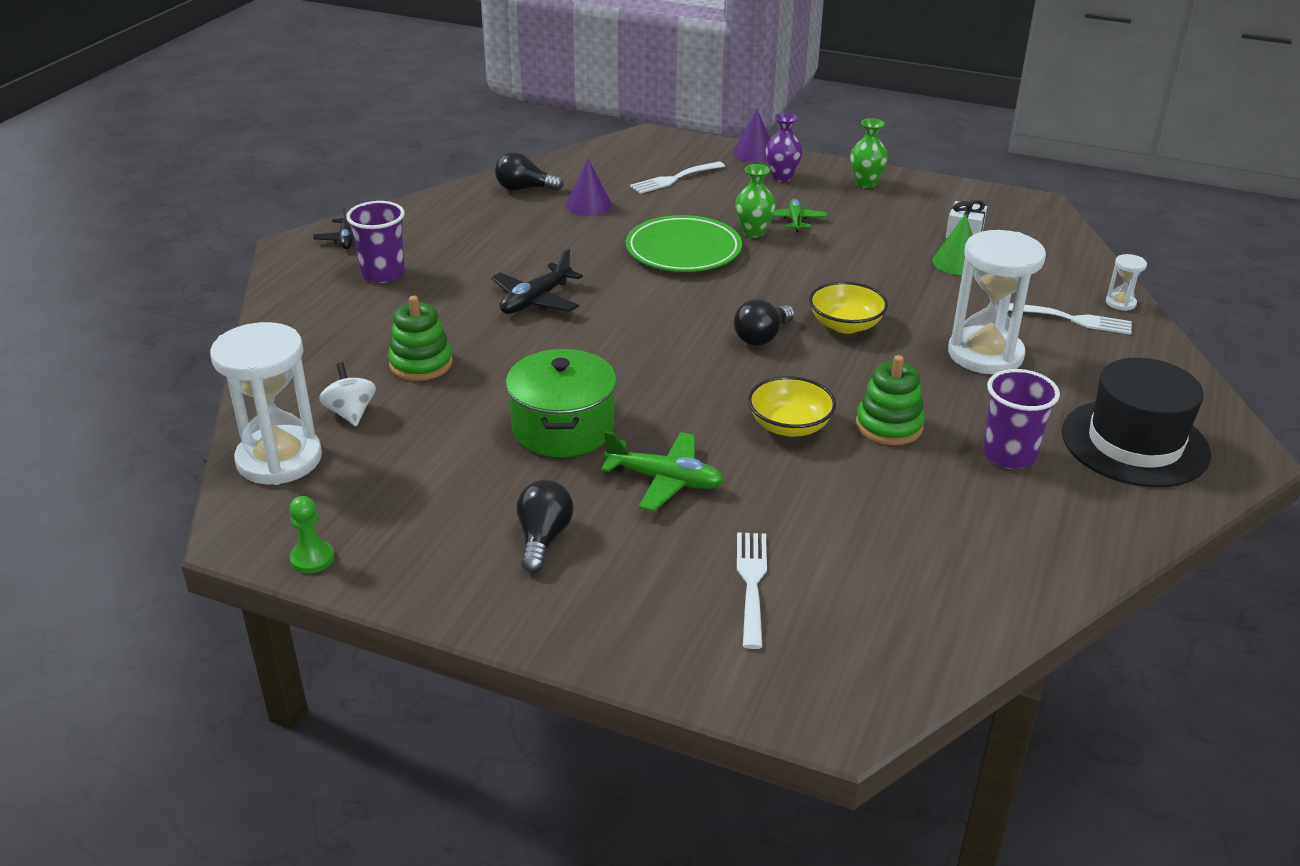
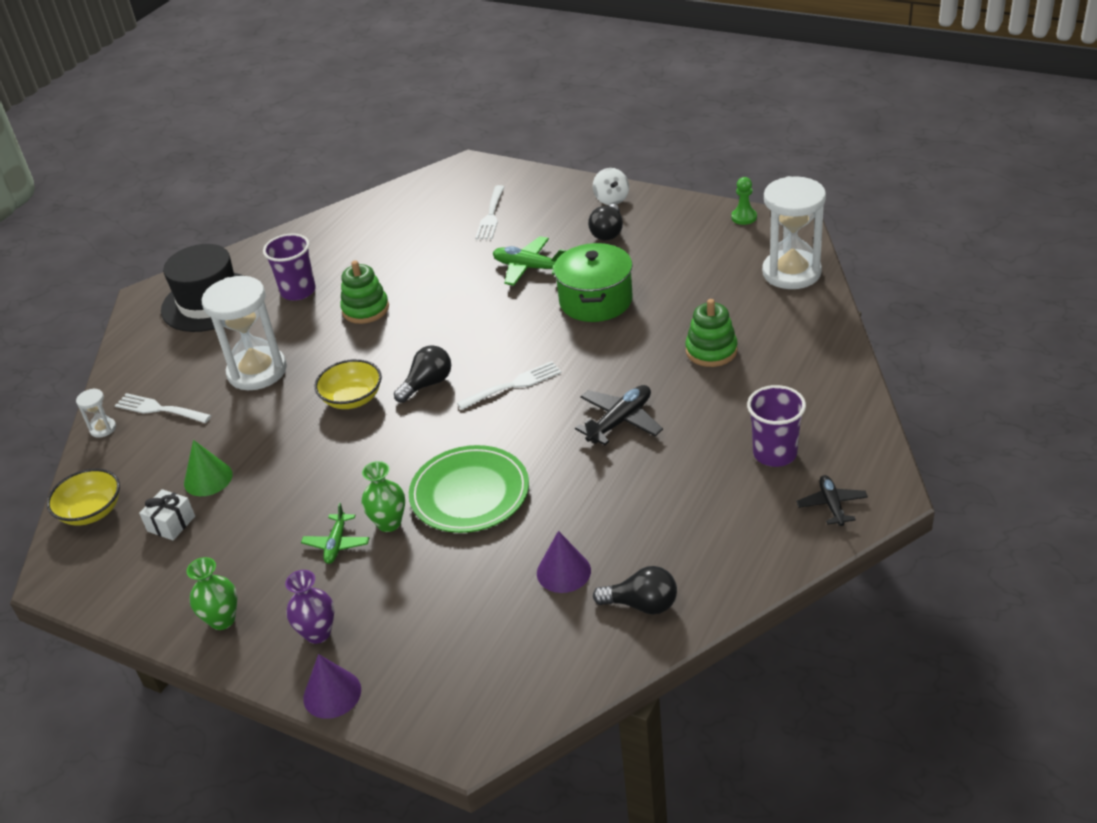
camera: 170 degrees left, 5 degrees up
(350, 413) = (754, 307): white spinning top -> white spinning top (611, 199)
(674, 179) = (452, 628): white fork -> white fork (513, 385)
(789, 426) = (435, 307): yellow bowl -> yellow bowl (91, 511)

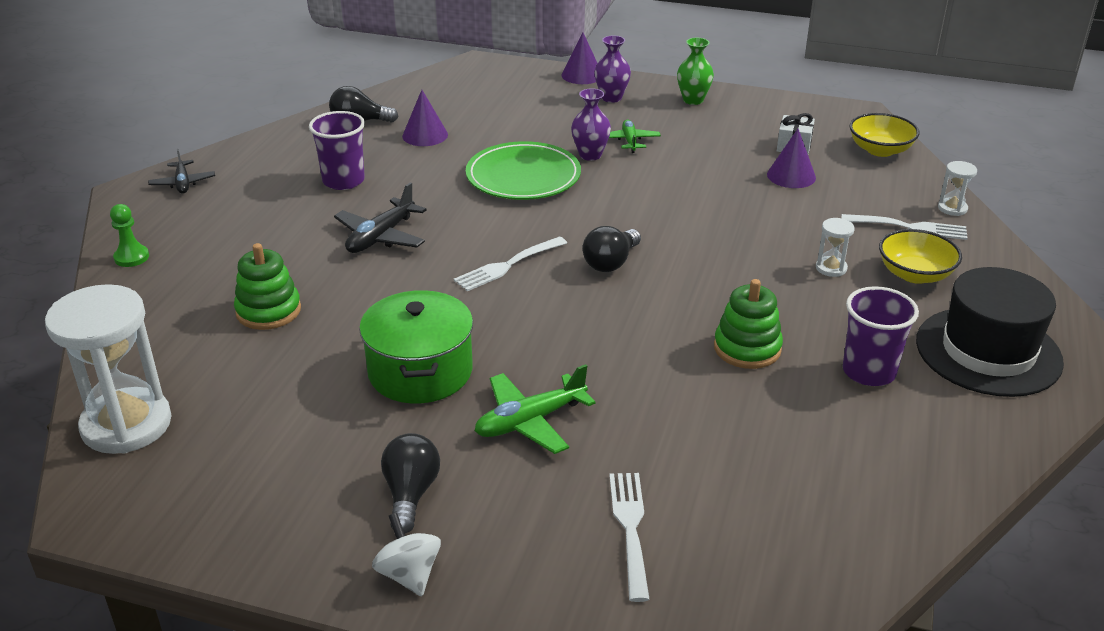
camera: 165 degrees right, 5 degrees down
(208, 478) = (791, 176): green cone -> purple cone
(257, 371) = (831, 268): white hourglass -> white hourglass, size x0.42
(352, 399) = (691, 245): yellow bowl -> yellow bowl (915, 274)
(389, 523) = (590, 155): green vase -> purple vase
(529, 268) = (530, 421): green plane -> green plane turned 135 degrees clockwise
(744, 217) = (168, 534): green pawn -> green pawn (131, 257)
(774, 453) = (223, 217): purple cup -> purple cup (343, 181)

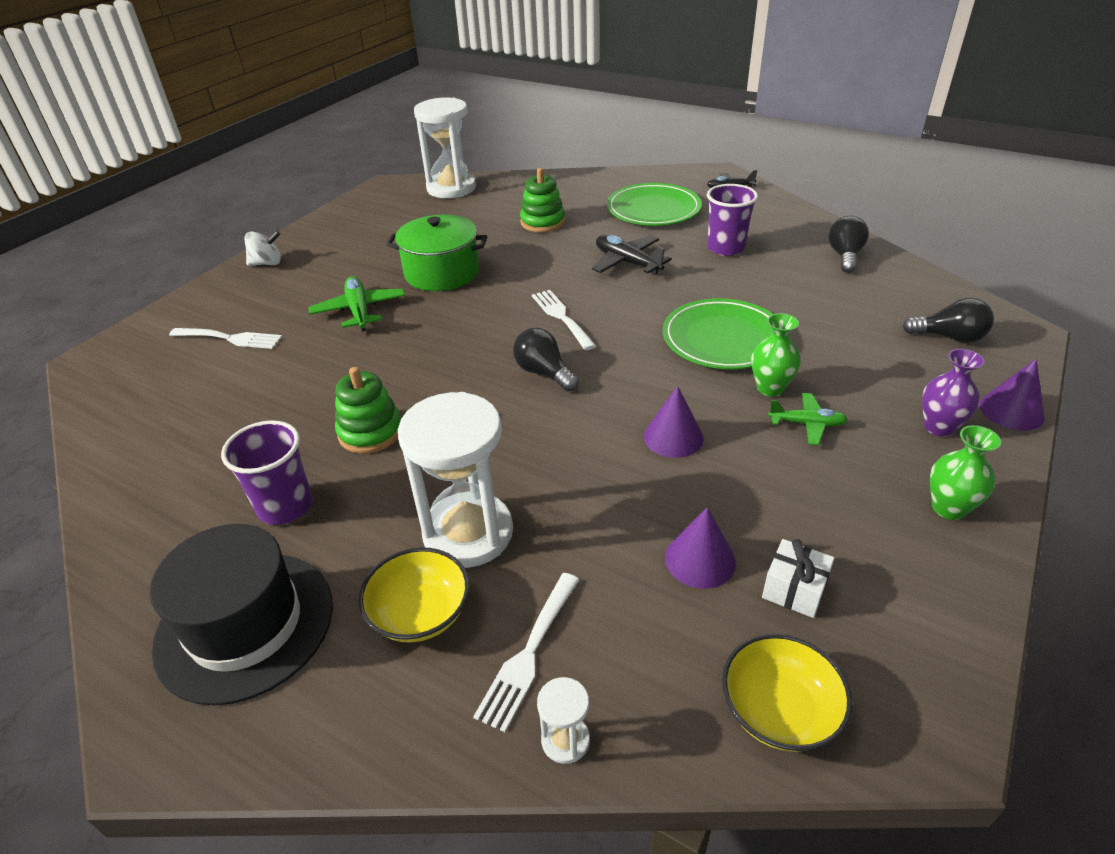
camera: 105 degrees right, 5 degrees up
(131, 257) = (628, 178): green pawn -> none
(238, 230) = (653, 209): none -> green plate
(410, 494) = (327, 266): black light bulb -> black light bulb (949, 337)
(425, 135) = (817, 289): purple cone -> purple cone (673, 437)
(590, 155) = (770, 388): purple vase -> green vase
(831, 268) = (468, 533): white hourglass -> white hourglass, size x2.37

